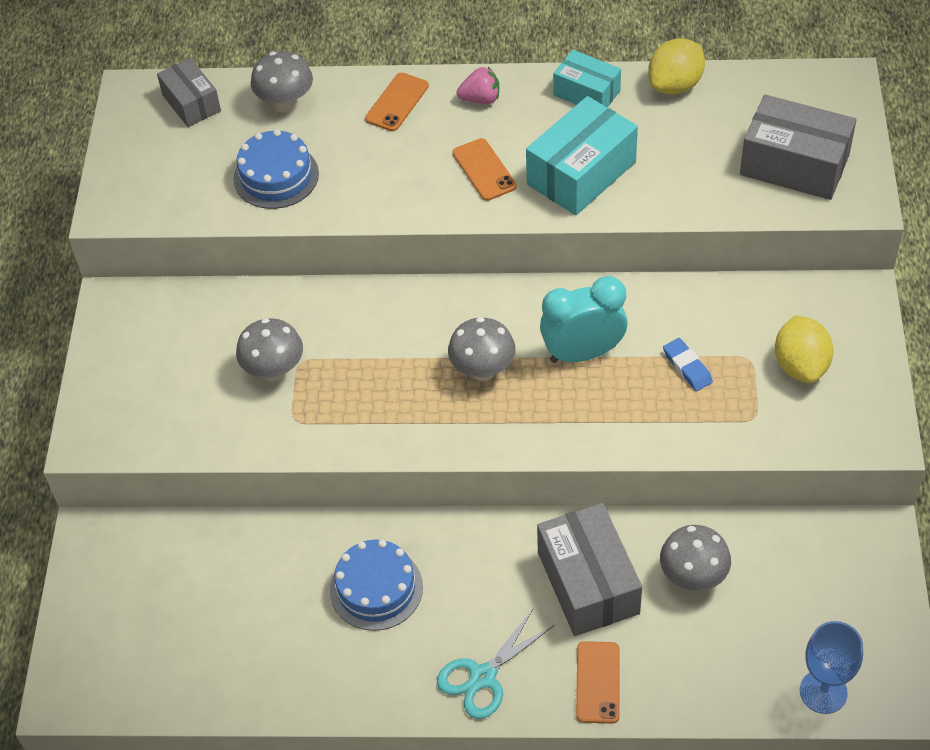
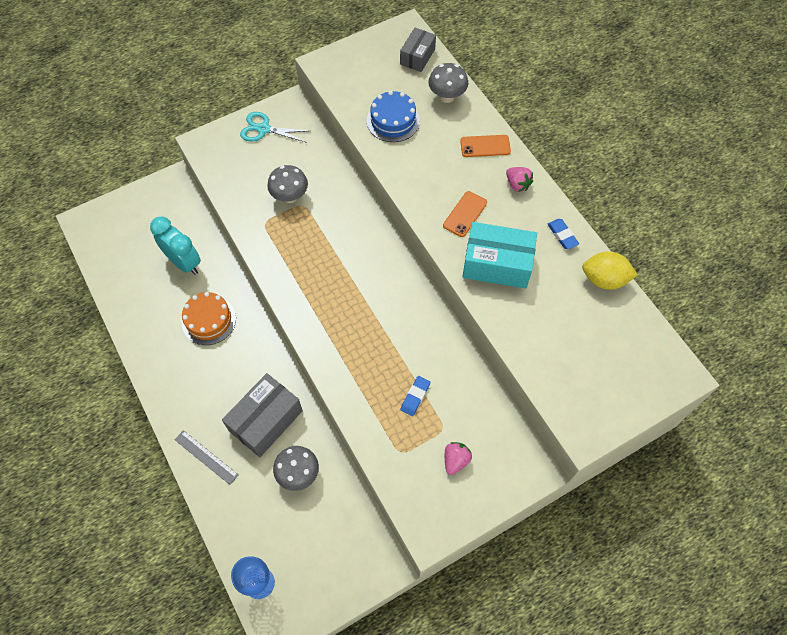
camera: 55 degrees right, 10 degrees up
(376, 588) = (209, 320): blue cake -> orange cake
(483, 370) = (348, 292): grey mushroom -> none
(483, 677) = (182, 398): turquoise scissors -> turquoise scissors (264, 129)
(583, 353) = (391, 336): turquoise clock -> turquoise clock (184, 262)
(586, 93) = (562, 235): turquoise box -> blue eraser
(597, 682) = (206, 457): orange phone -> grey ruler
(794, 165) = (587, 379): grey box -> none
(800, 365) = (455, 460): yellow lemon -> pink strawberry

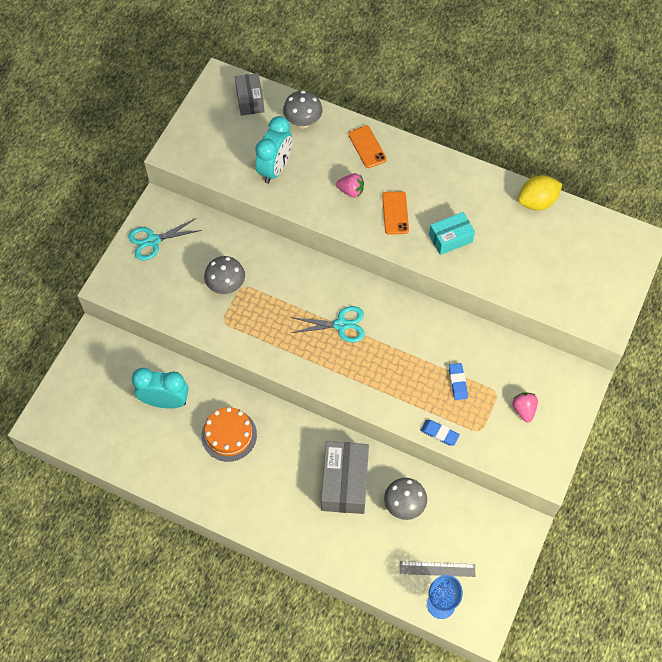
camera: 35 degrees left, 0 degrees up
(206, 457) = (320, 543): grey ruler -> grey ruler (437, 569)
(355, 284) = (341, 325): none -> turquoise scissors
(393, 120) = (275, 168): blue cake -> turquoise clock
(485, 146) = (367, 147): orange phone -> orange phone turned 75 degrees counterclockwise
(497, 264) = (450, 238): turquoise box -> turquoise box, size x0.61
(517, 184) = (417, 164): pink strawberry -> pink strawberry (351, 191)
(562, 235) = (481, 185): blue eraser -> blue eraser (439, 433)

